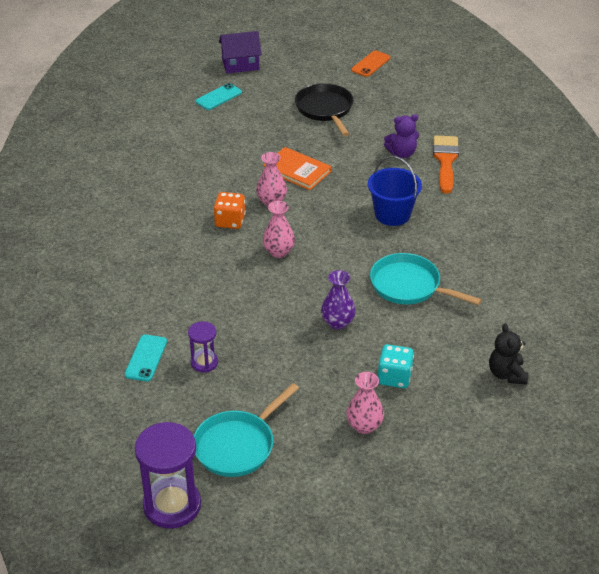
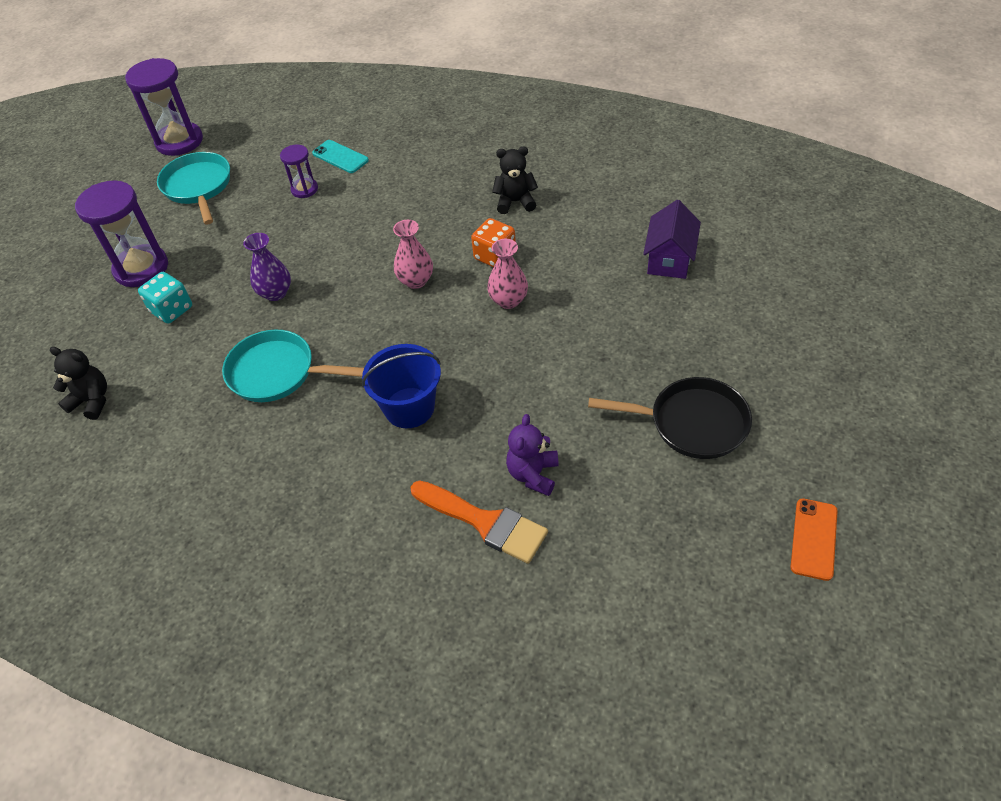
camera: 120 degrees right, 10 degrees up
(161, 229) = (515, 202): none -> black teddy bear
(218, 97) = (775, 313): turquoise phone -> none
(240, 65) = (862, 361): purple house -> purple house (669, 259)
(297, 171) = (557, 343): orange book -> none
(364, 426) = (141, 268): pink vase -> purple hourglass
(370, 64) = (814, 539): orange phone -> orange phone turned 45 degrees clockwise
(409, 286) = (277, 372): turquoise pan -> turquoise pan turned 135 degrees counterclockwise

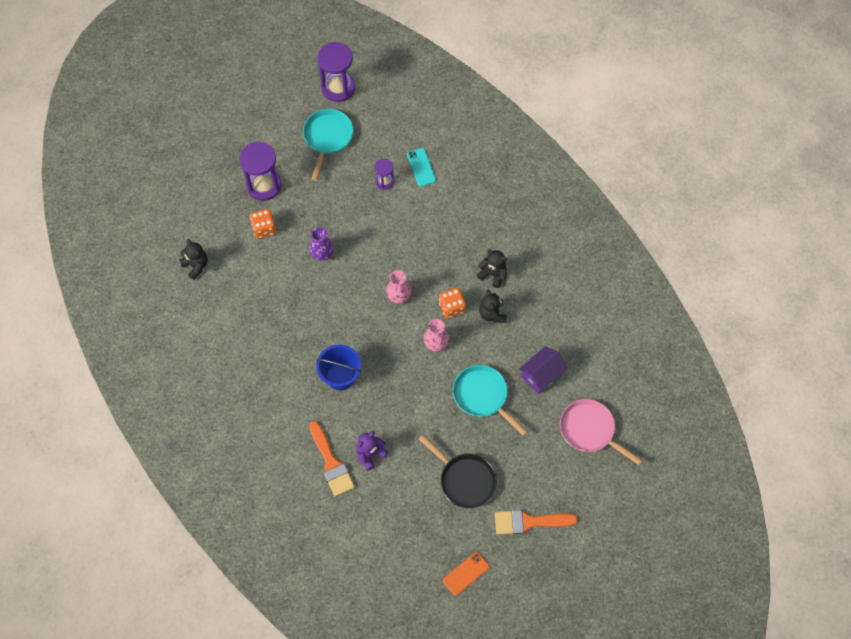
camera: 30 degrees right, 15 degrees up
(172, 310) = (264, 228): turquoise dice -> orange dice
(277, 372) = (292, 309): turquoise pan -> turquoise pan (483, 396)
(550, 236) = (492, 314): none -> black teddy bear
(784, 278) = (590, 430): none -> pink pan
(824, 418) = (529, 522): none -> orange brush

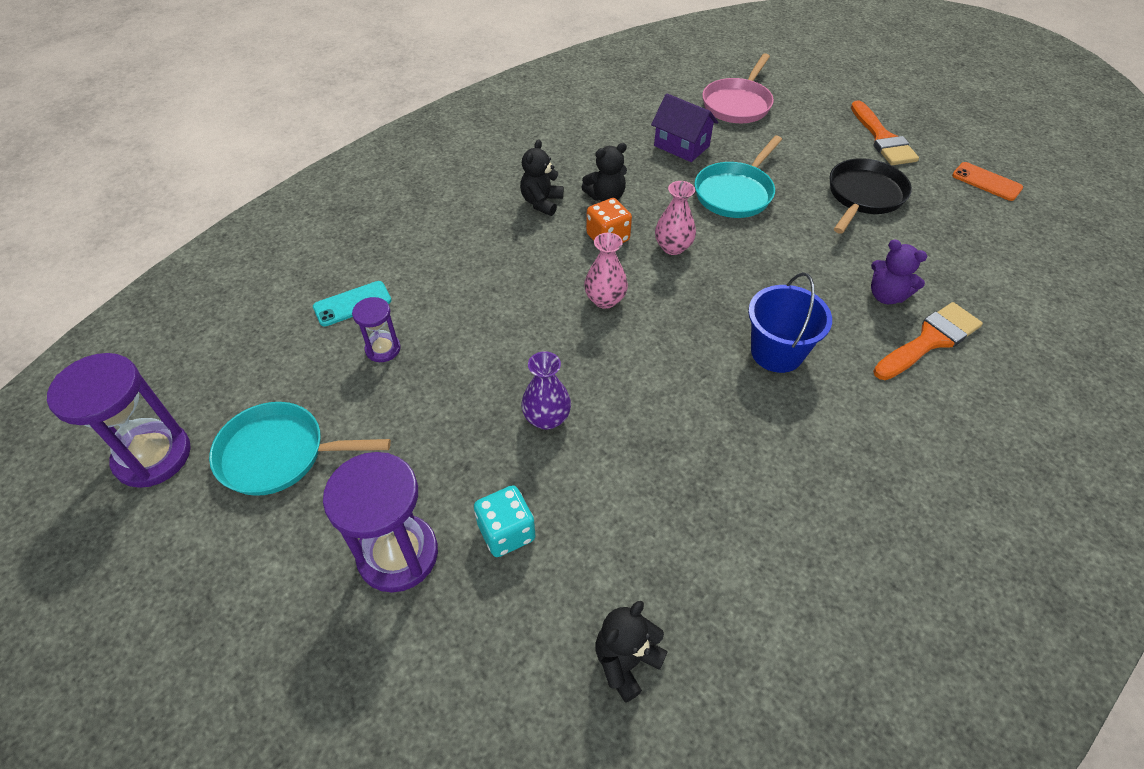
camera: 100 degrees left, 15 degrees down
(264, 228) = (506, 532): orange dice -> turquoise dice

